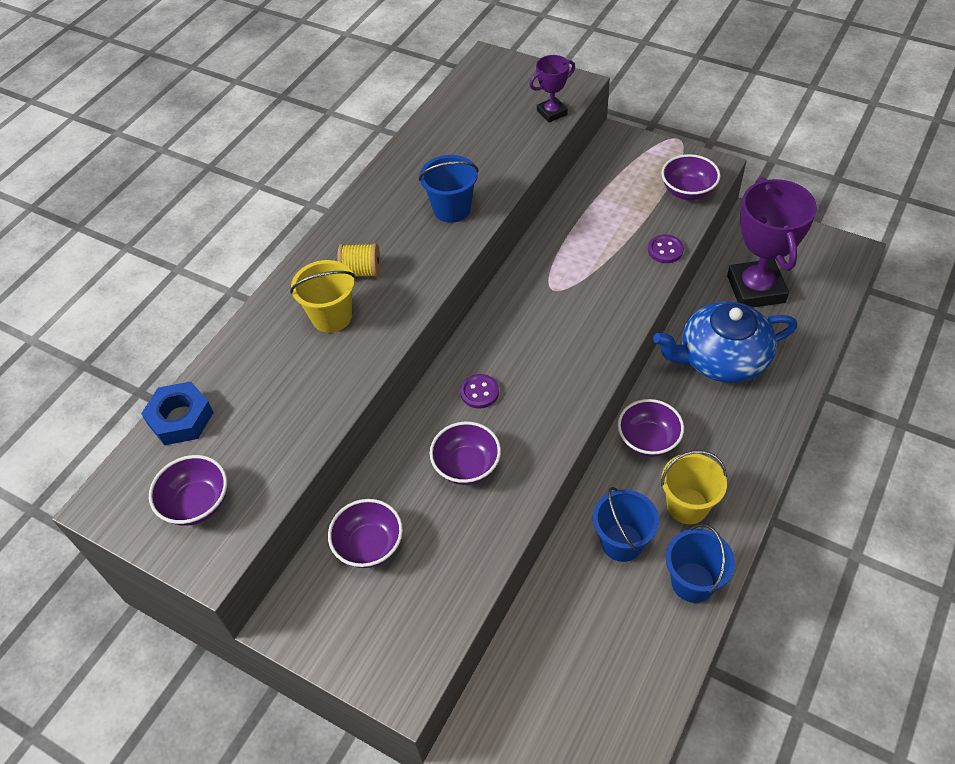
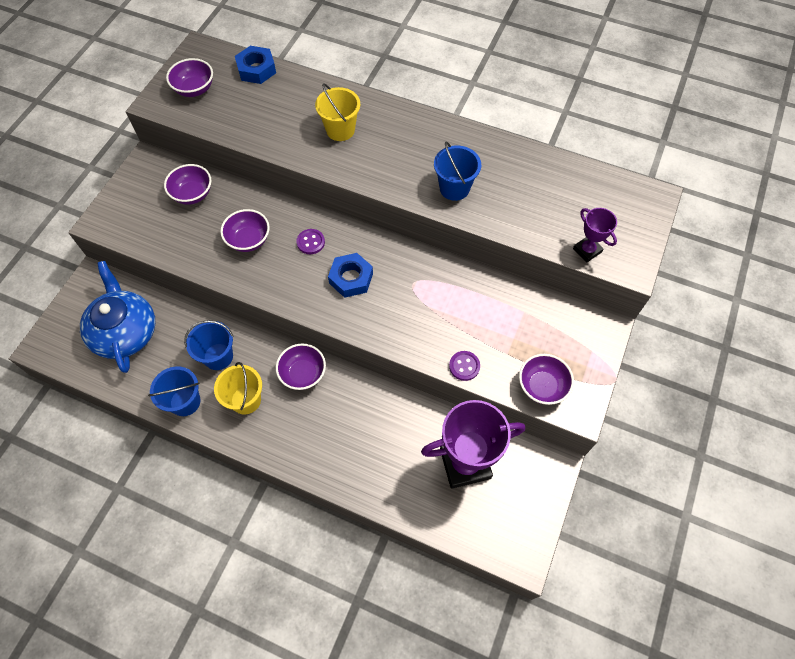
camera: 80 degrees right, 10 degrees up
(361, 271) = (384, 140): yellow spool -> none
(541, 349) = (351, 278): none -> blue nut
(721, 358) = (384, 430): blue teapot -> blue teapot (125, 331)

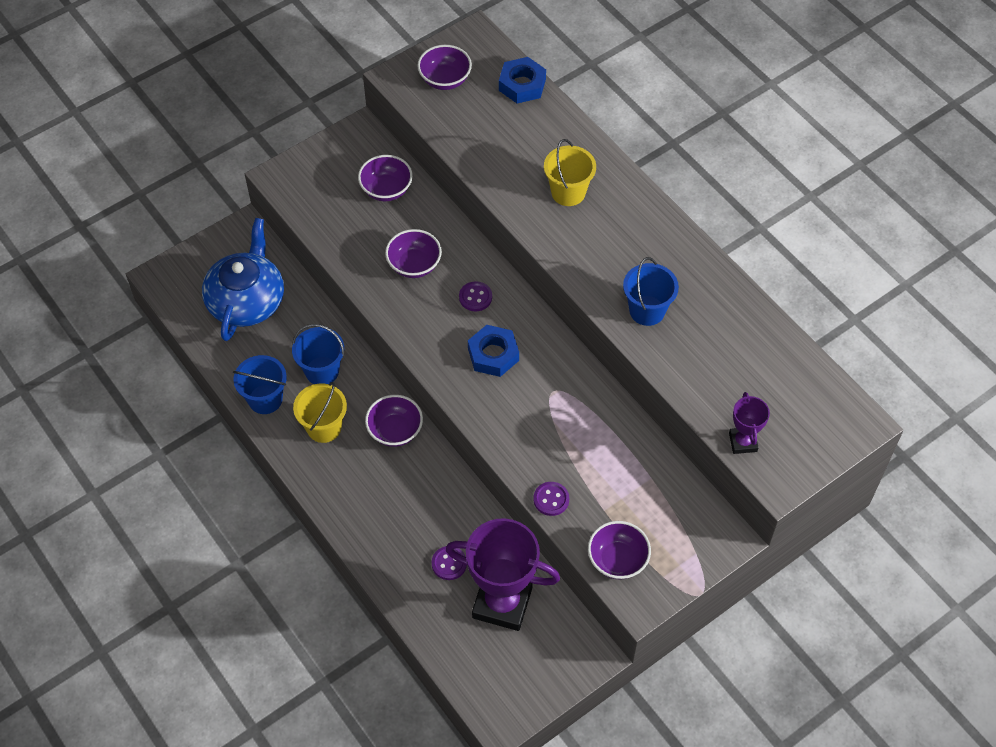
camera: 30 degrees right, 5 degrees down
(407, 455) = (449, 563): none -> purple button

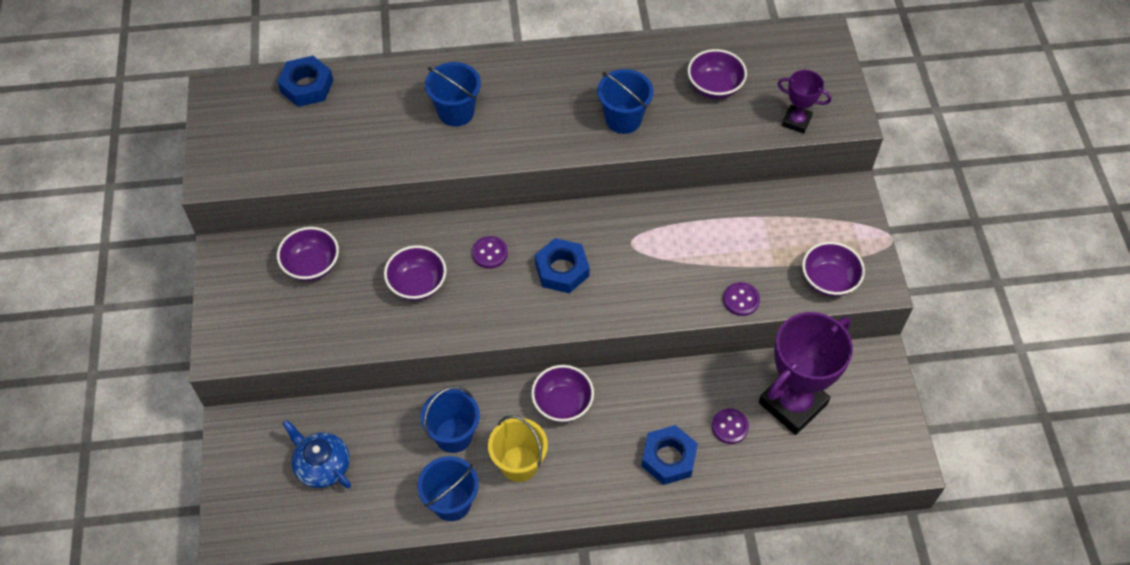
camera: 60 degrees left, 0 degrees up
(247, 300) = (322, 465): blue teapot -> blue teapot, size x0.60
(392, 531) = (668, 458): none -> blue nut
(445, 80) = (249, 141): purple bowl -> purple bowl (714, 87)
(568, 192) = (456, 112): yellow bucket -> blue bucket

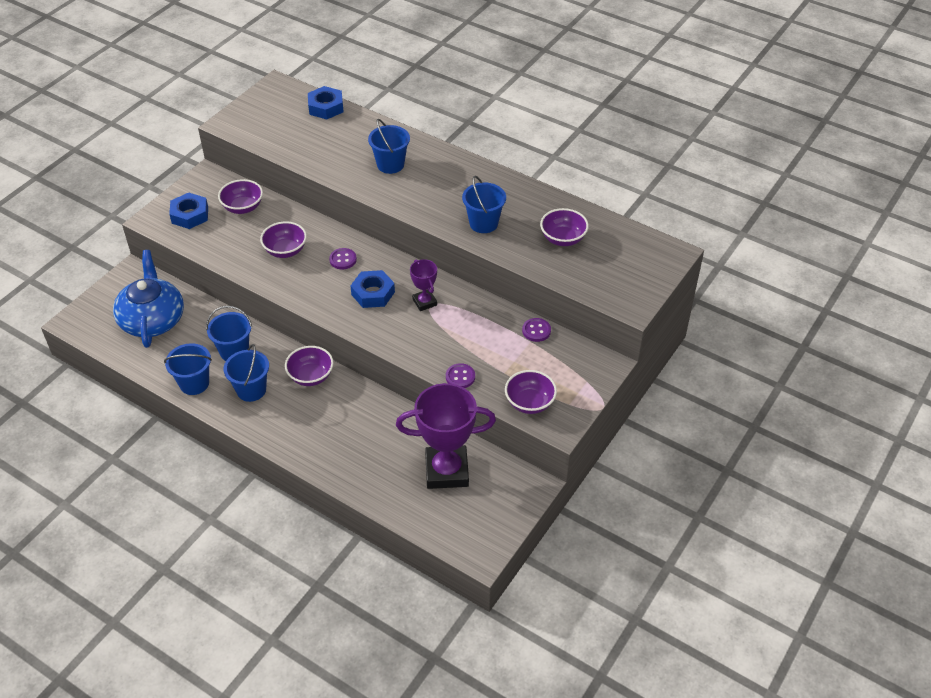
camera: 40 degrees right, 10 degrees down
(322, 465) = (152, 319): blue teapot -> blue teapot, size x1.66
(519, 464) = (251, 390): yellow bucket -> blue bucket
(668, 458) = (337, 446): blue nut -> blue nut (190, 215)
(729, 427) = (392, 456): purple button -> purple button (536, 331)
(796, 121) = (593, 287): purple trophy -> purple trophy (424, 302)

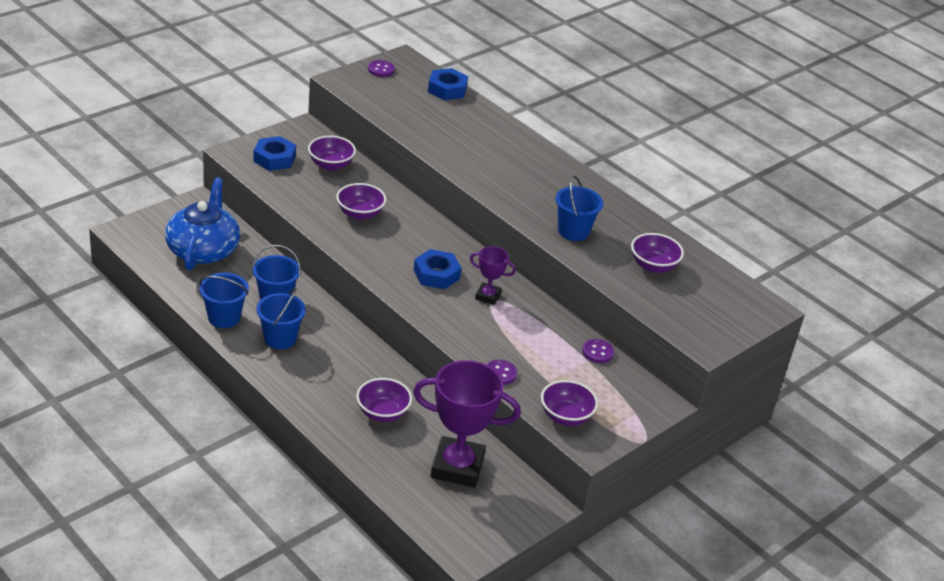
camera: 10 degrees right, 10 degrees down
(311, 376) = (346, 342): purple bowl -> purple bowl (382, 413)
(343, 259) = (416, 236): purple button -> purple button (381, 70)
(390, 164) = (495, 155): blue bucket -> none
(424, 302) = (488, 296): purple trophy -> purple trophy turned 60 degrees counterclockwise

